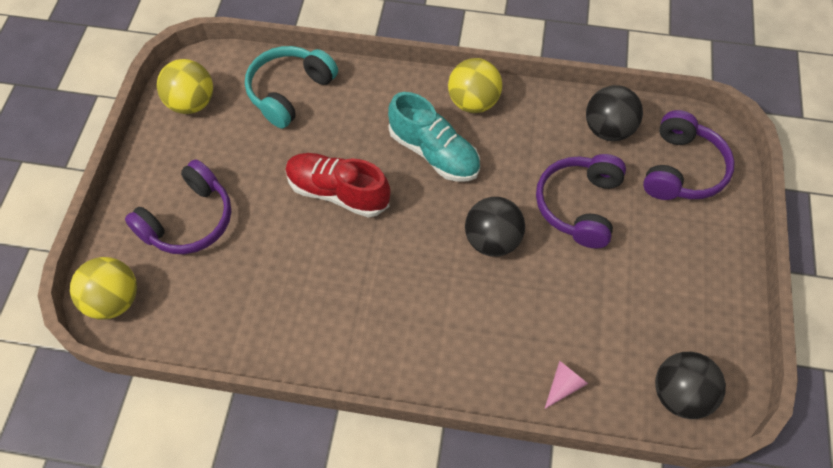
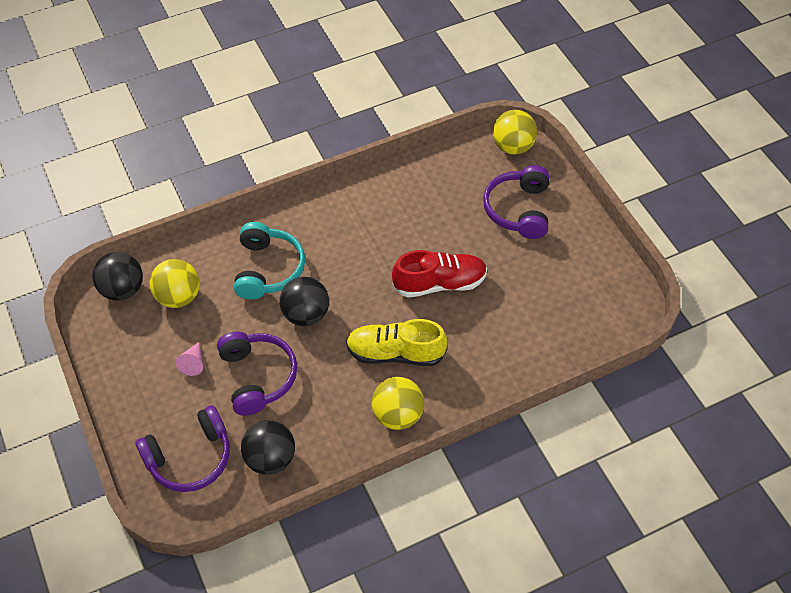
camera: 145 degrees right, 5 degrees down
(192, 103) = (605, 282): yellow ball -> yellow ball (178, 296)
(289, 92) = (546, 334): turquoise headphones -> turquoise headphones (268, 269)
(434, 153) = (395, 353): turquoise shoe -> yellow shoe
(563, 385) = (202, 253): pink cone -> pink cone (193, 363)
(682, 169) = (190, 457): purple headphones -> purple headphones turned 105 degrees counterclockwise

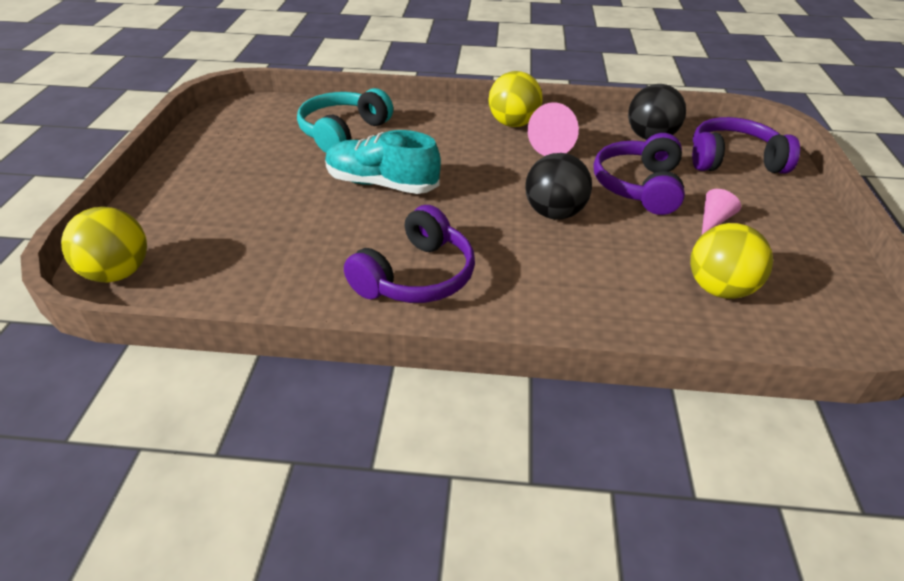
camera: 150 degrees left, 15 degrees down
(123, 289) = (809, 329): black ball -> none
(268, 269) = (577, 271): turquoise headphones -> turquoise headphones (343, 132)
(345, 401) = (556, 145): none -> pink cone
(395, 353) = (480, 156): yellow shoe -> none
(439, 283) = (381, 184): red shoe -> turquoise shoe
(518, 210) = (216, 208): purple headphones -> purple headphones (416, 276)

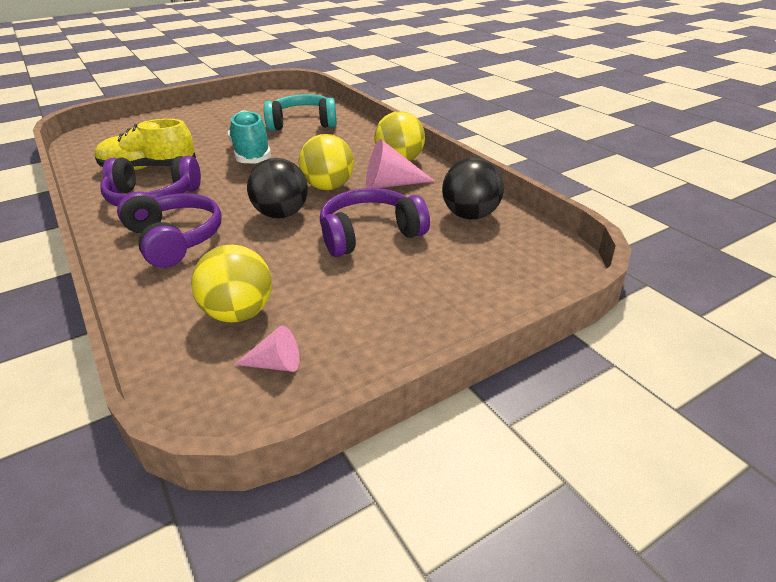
camera: 55 degrees right, 5 degrees down
(117, 273) = (95, 134): yellow ball -> yellow ball (328, 187)
(322, 258) = (148, 168): none -> yellow shoe
(713, 220) = (355, 283): pink cone -> pink cone (275, 364)
(733, 160) = (492, 265): purple headphones -> purple headphones (175, 239)

